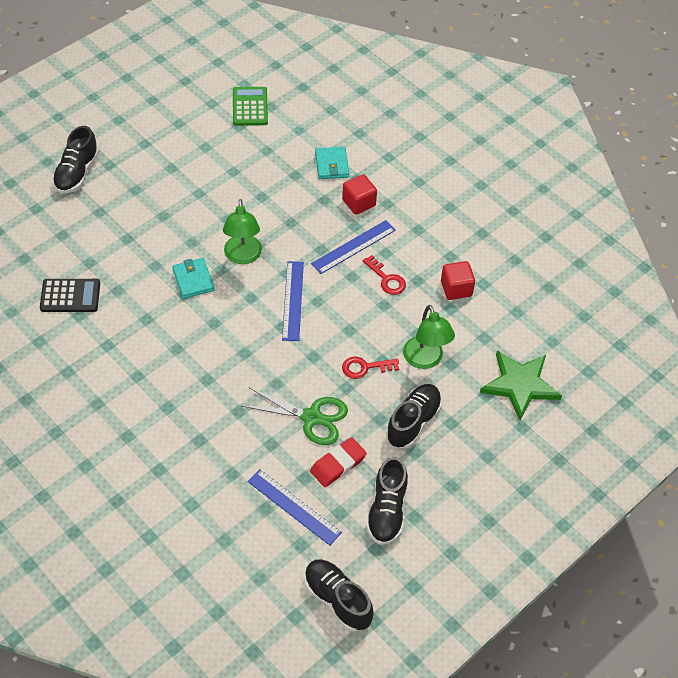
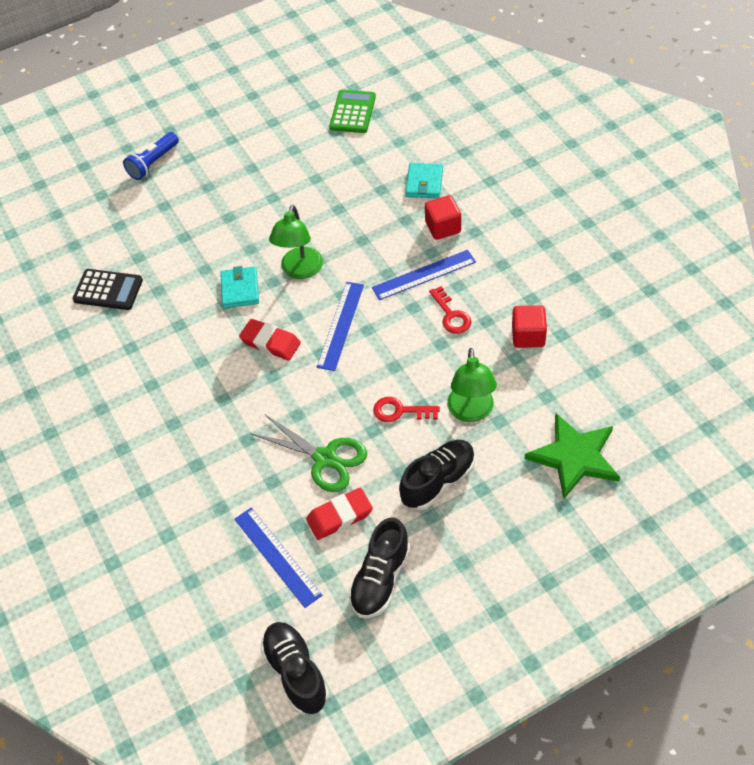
camera: 20 degrees right, 0 degrees up
(77, 173) = (153, 163): black shoe -> blue flashlight
(235, 324) = (270, 342): none -> red eraser

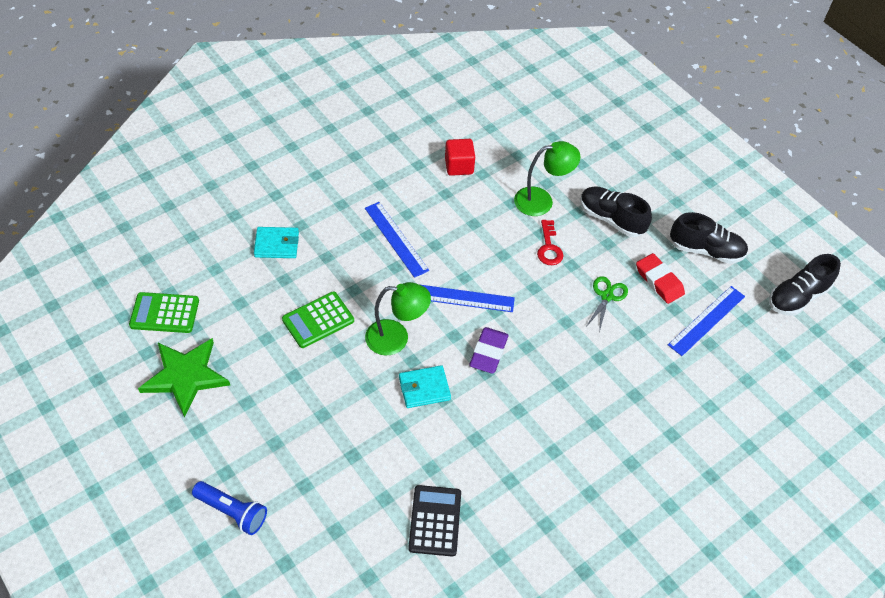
camera: 105 degrees left, 0 degrees up
(270, 342) = (488, 352): red eraser -> purple eraser
(325, 458) = (606, 296): green scissors -> green scissors, size x0.64
(330, 213) = (318, 320): none -> green calculator
(443, 227) = (336, 227): red cube -> none
(451, 315) = (441, 217): red key -> none
(574, 457) = (571, 139): green star -> green star (185, 376)

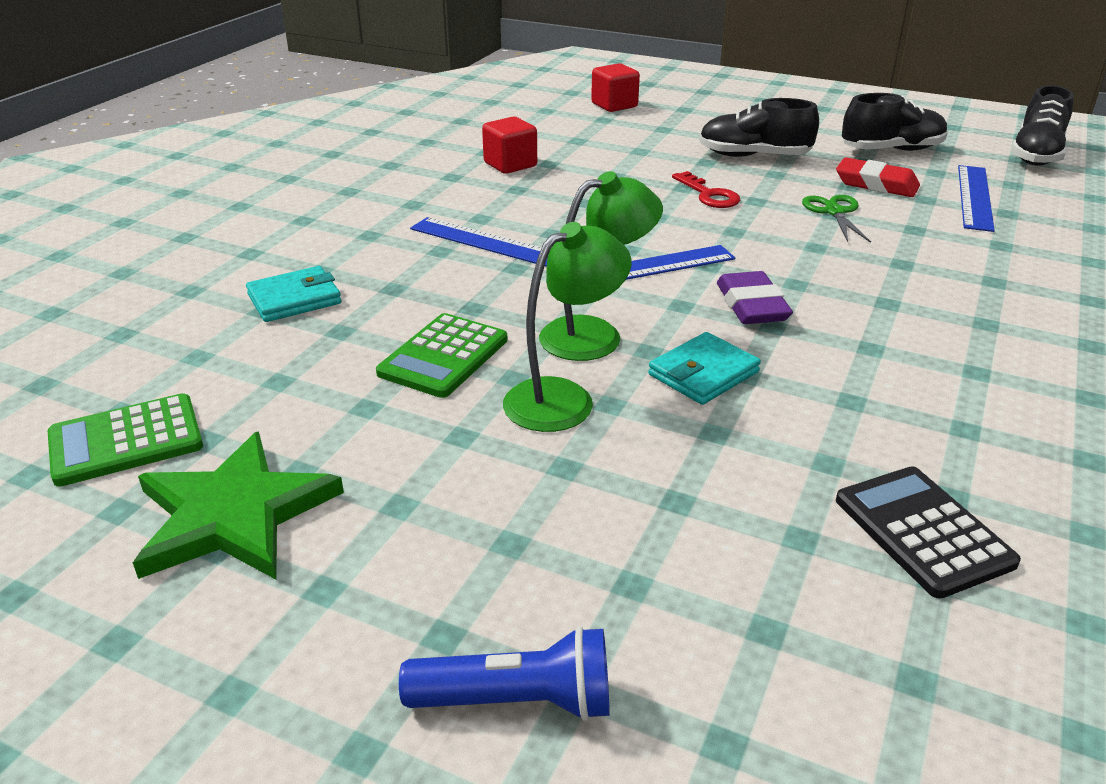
camera: 25 degrees left, 20 degrees down
(541, 200) = (651, 164): green lamp -> green lamp (564, 398)
(572, 122) = (614, 105): none -> red cube

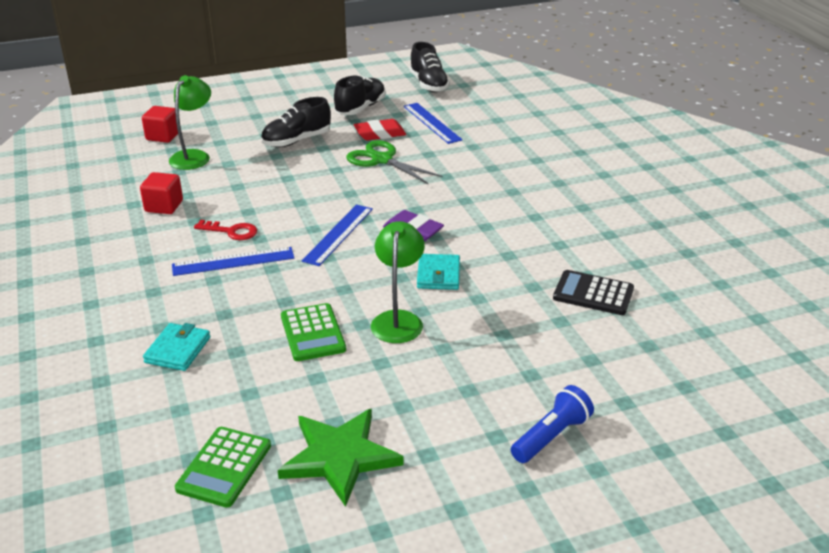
camera: 45 degrees left, 0 degrees up
(596, 335) = (367, 282): green lamp -> green lamp (194, 156)
(709, 195) = (307, 176): red key -> red key (231, 231)
(834, 212) = (382, 160): green scissors -> green scissors, size x1.56

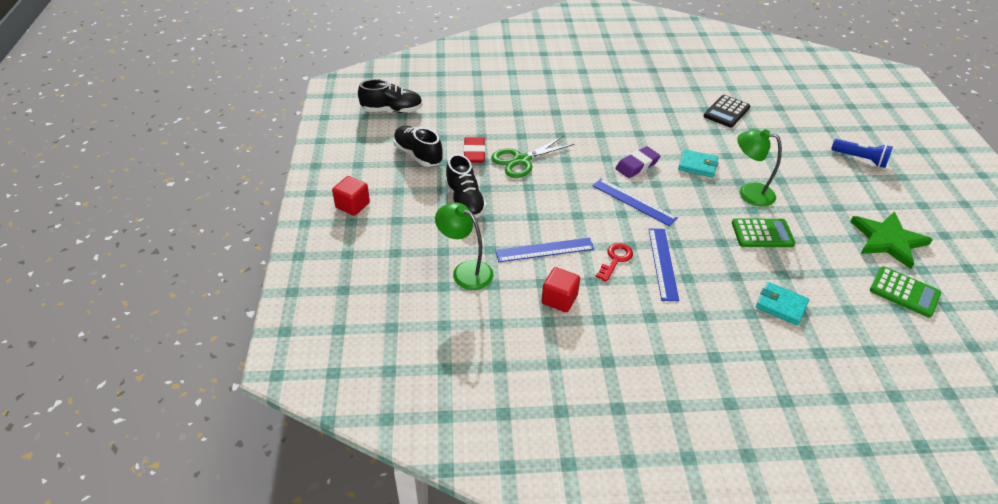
camera: 75 degrees left, 10 degrees up
(163, 136) = (409, 290): red cube -> red cube (352, 205)
(432, 123) = (467, 123): blue ruler -> blue ruler (544, 250)
(551, 436) = (860, 159): blue flashlight -> blue flashlight turned 150 degrees clockwise

